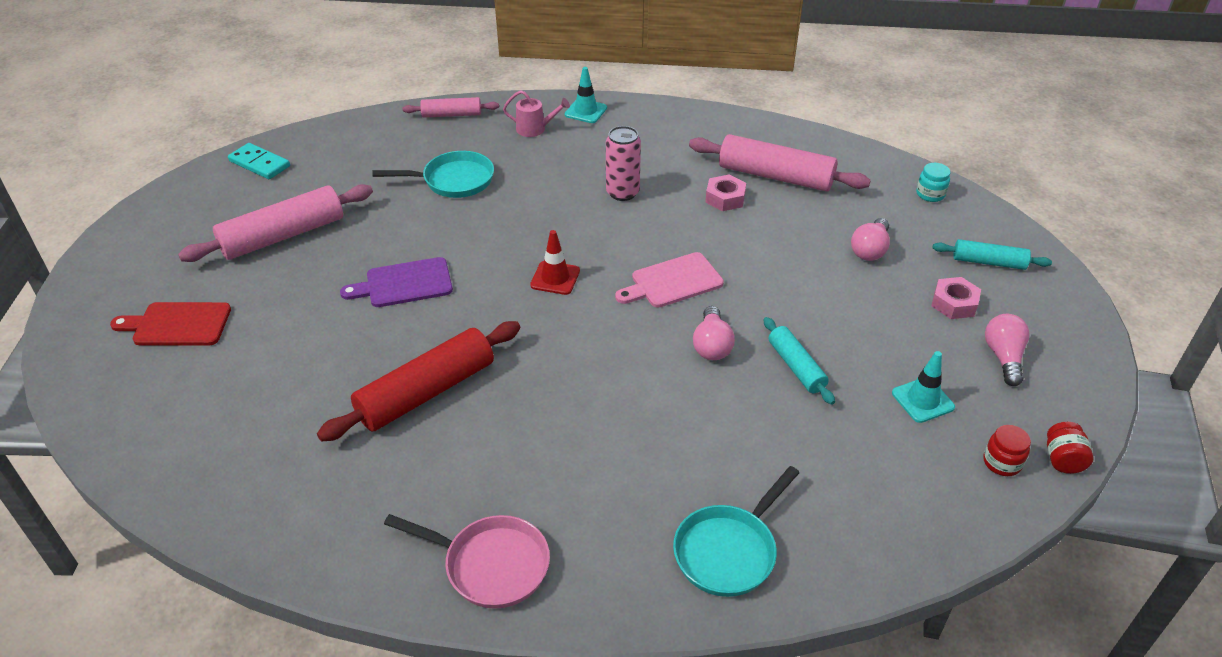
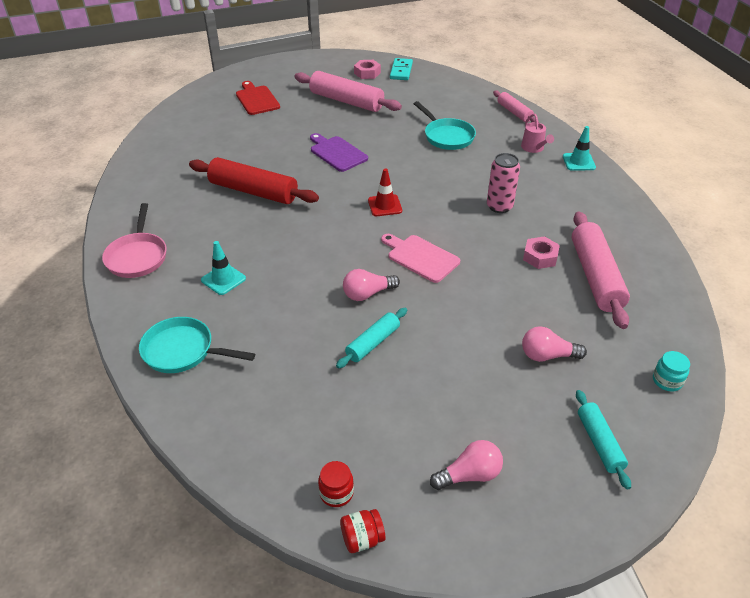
camera: 65 degrees right, 0 degrees up
(922, 400) = (380, 426): turquoise traffic cone -> turquoise traffic cone (223, 279)
(954, 303) = (518, 426): pink nut -> pink nut (367, 73)

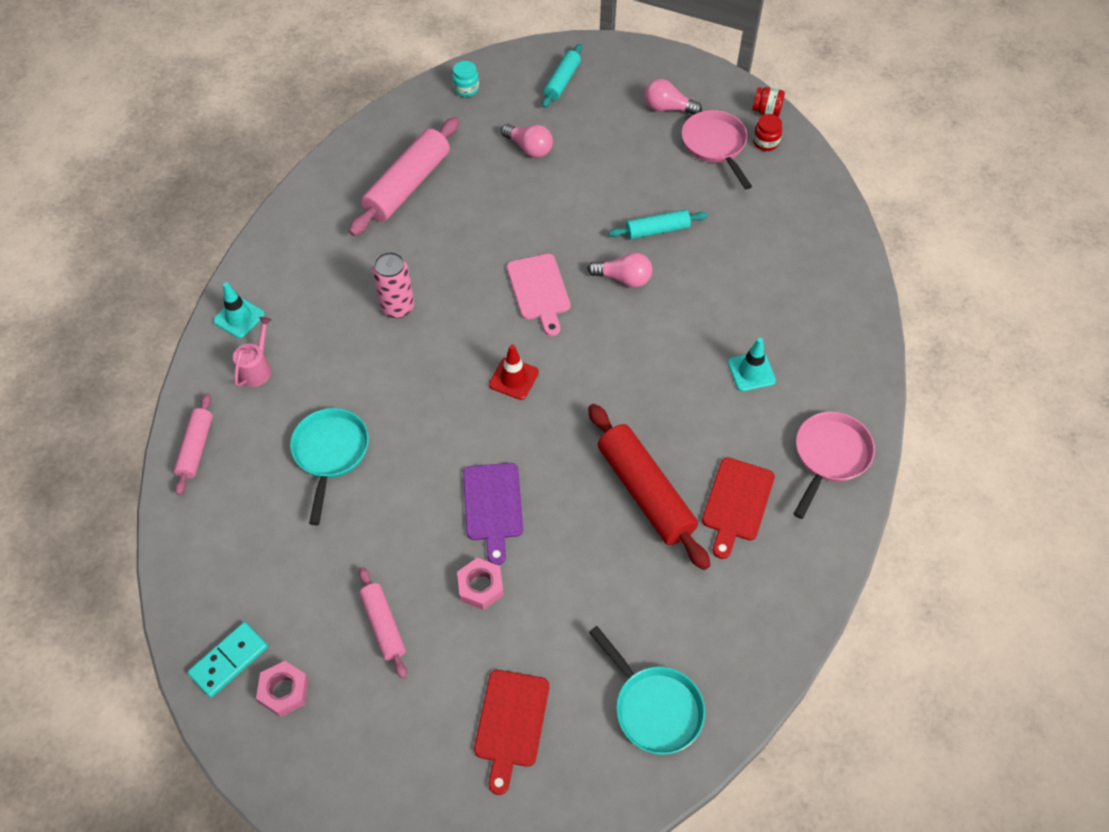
camera: 145 degrees left, 15 degrees up
(183, 351) = (827, 309): turquoise pan -> turquoise pan (654, 708)
(191, 209) = (737, 503): none -> red cutting board
(346, 101) = (383, 625): pink rolling pin -> pink rolling pin, size x0.56
(385, 457) = (715, 145): none -> pink pan
(540, 257) = (430, 229): pink nut -> pink nut (480, 586)

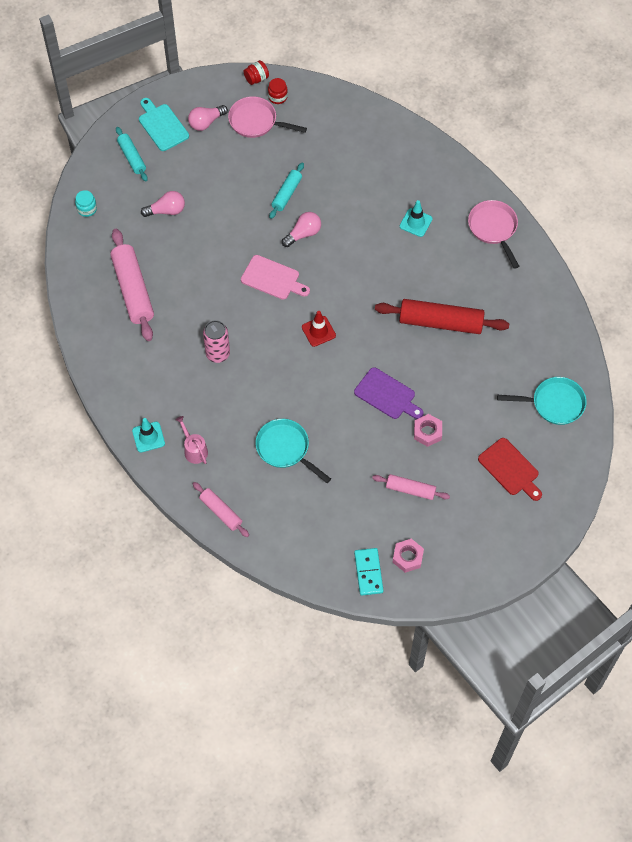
camera: 50 degrees left, 5 degrees up
(624, 79) = (162, 126): none -> turquoise cutting board
(737, 503) = (482, 288): red cutting board -> none

